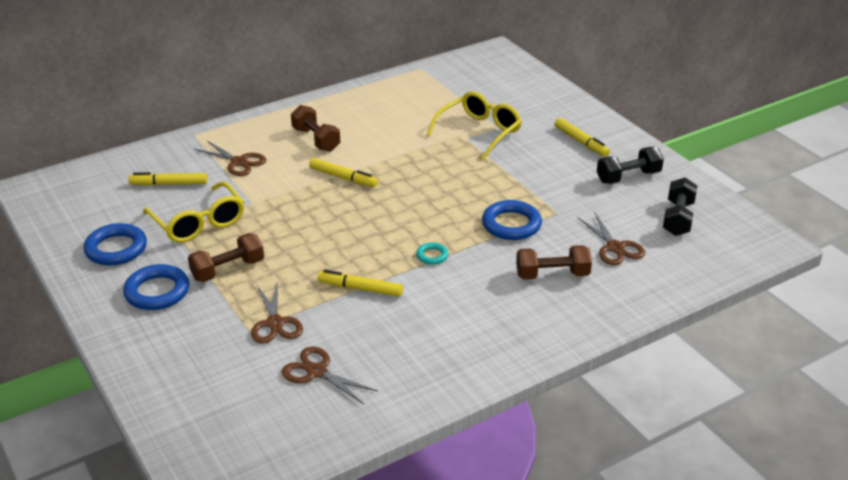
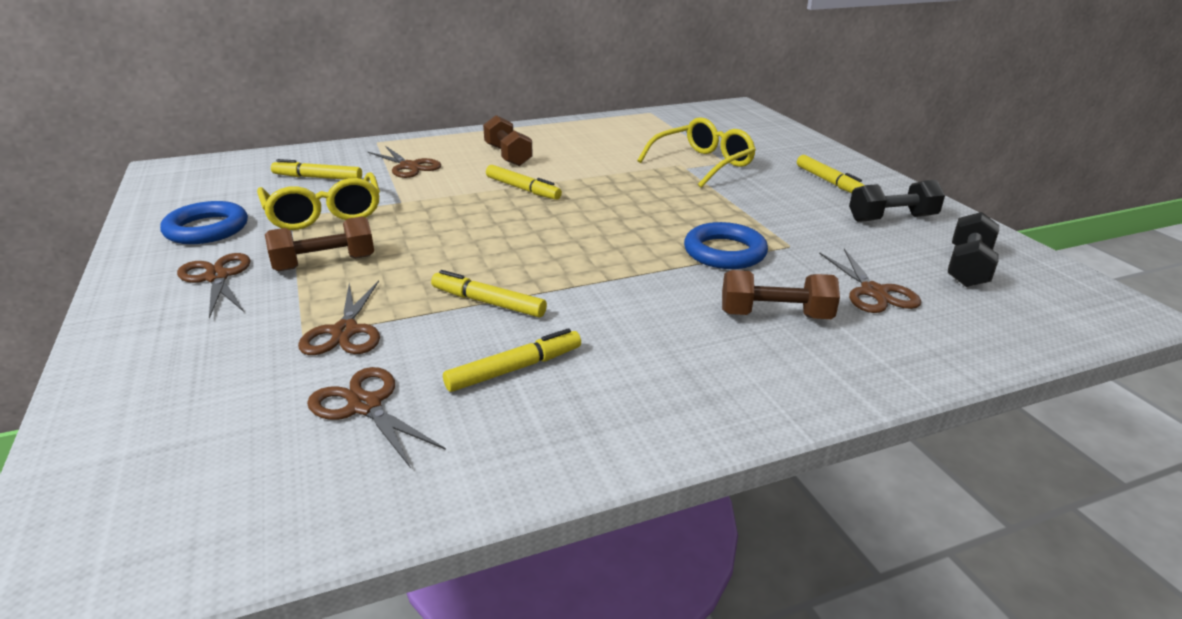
camera: 10 degrees right, 5 degrees down
(157, 292) = (217, 277): blue ring -> brown scissors
(397, 335) = (514, 369): none -> yellow marker
(432, 256) = (604, 275): turquoise ring -> none

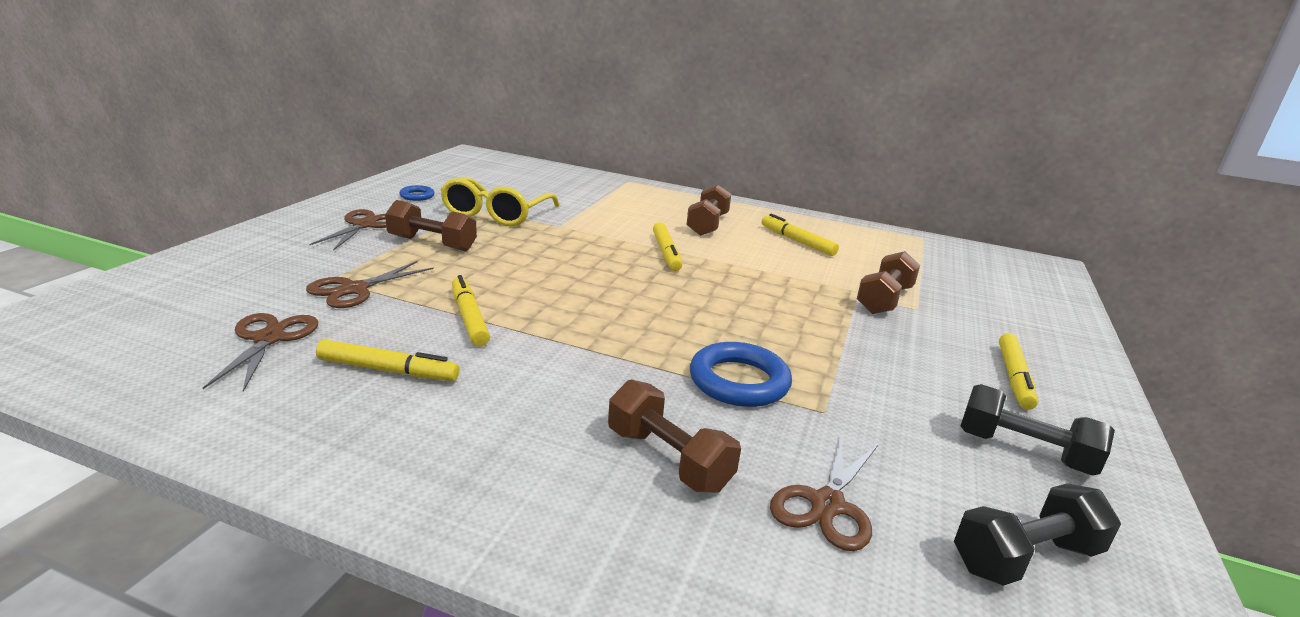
camera: 40 degrees right, 5 degrees down
(207, 229) = (417, 196): blue ring -> blue ring, size x0.52
(317, 178) = (540, 190): yellow marker -> yellow marker (797, 241)
(409, 166) = (615, 205): brown scissors -> none
(702, 164) = (884, 300): yellow glasses -> brown dumbbell

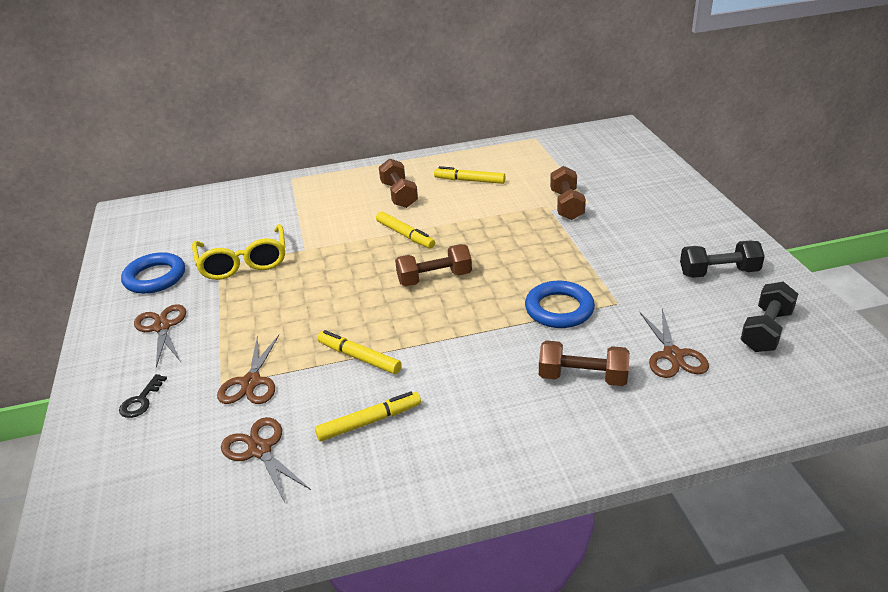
camera: 30 degrees left, 10 degrees up
(261, 261) = (141, 401): none -> black key
(417, 196) = (155, 277): blue ring -> blue ring, size x1.93
(432, 244) = (241, 315): brown dumbbell -> brown dumbbell (434, 278)
(1014, 378) = (676, 227): yellow marker -> none

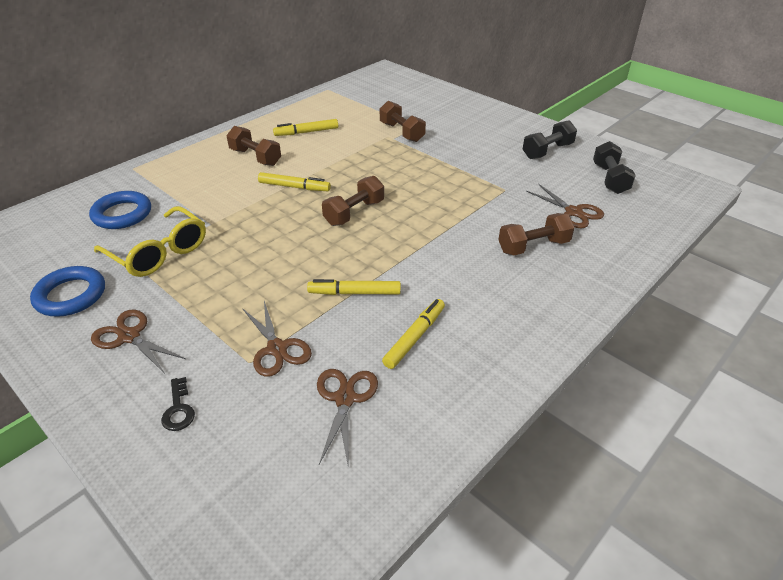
camera: 35 degrees left, 5 degrees up
(260, 450) = (345, 399): brown scissors -> brown scissors turned 75 degrees clockwise
(559, 309) = (471, 206): blue ring -> blue ring (122, 214)

